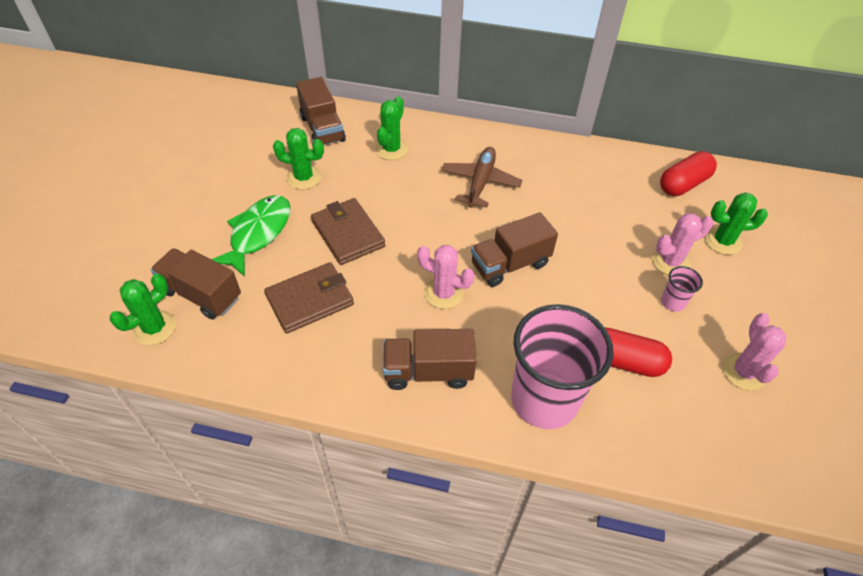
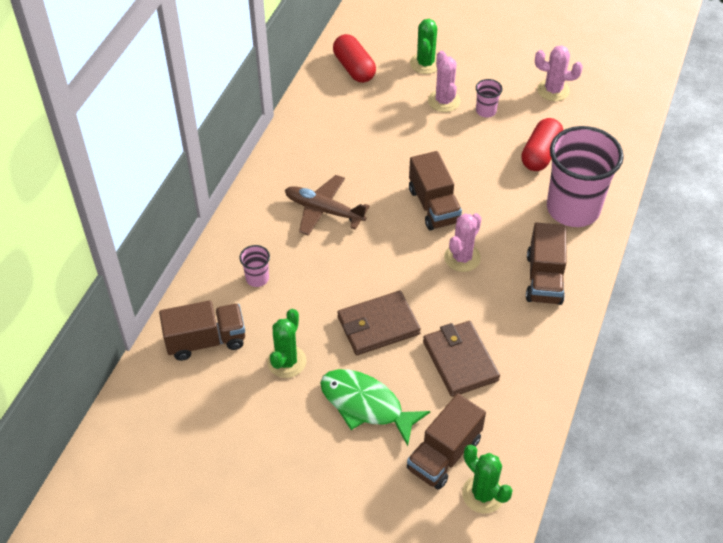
camera: 80 degrees left, 0 degrees up
(391, 149) = (257, 278): green cactus -> pink cup

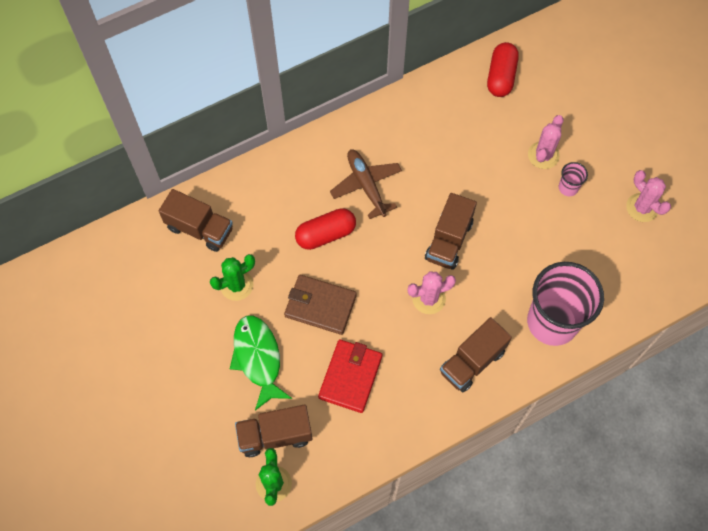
camera: 40 degrees right, 15 degrees up
(257, 278) = (273, 206): pink cup -> none
(425, 63) = (561, 111): green cactus -> none
(460, 361) = (350, 377): brown wallet -> red wallet
(540, 154) = (574, 257): red capsule -> red capsule (326, 234)

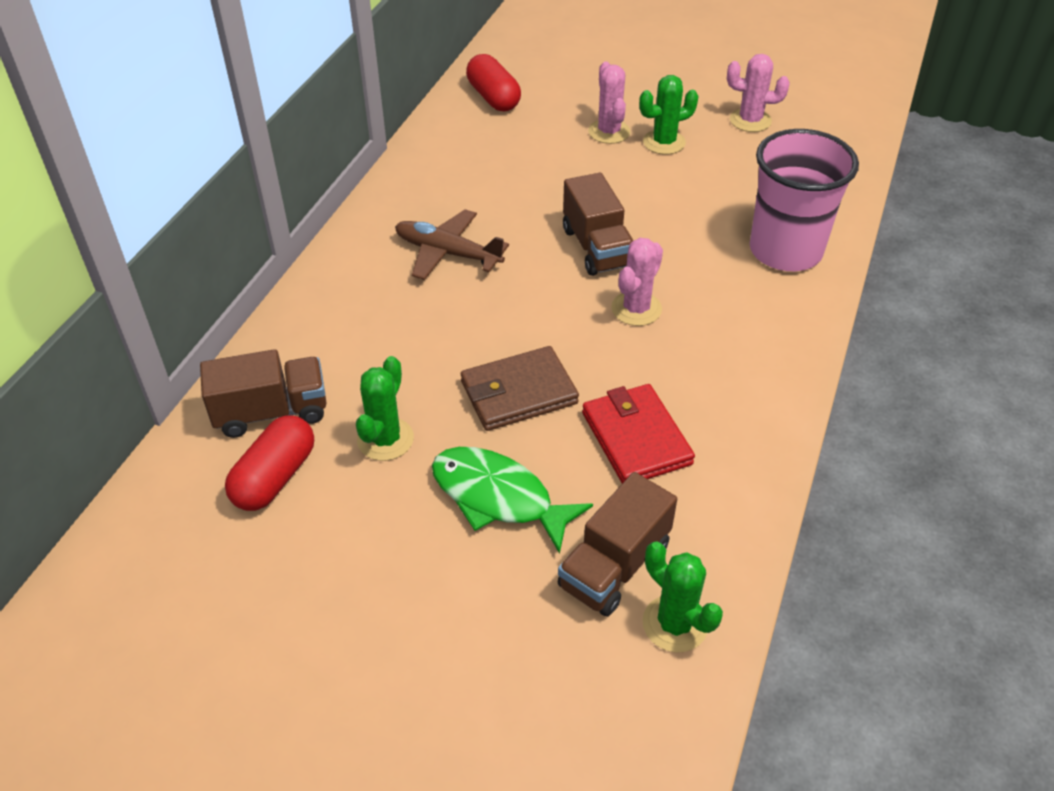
camera: 40 degrees left, 20 degrees down
(326, 234) = (448, 322): red capsule -> red capsule (275, 477)
(472, 361) = (751, 334): brown truck -> none
(568, 188) = (664, 142): pink cup -> green cactus

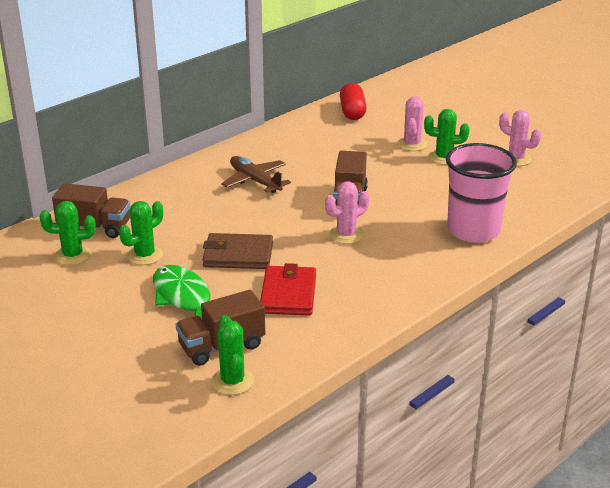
camera: 25 degrees right, 15 degrees down
(275, 477) = (72, 255): red capsule -> green cactus

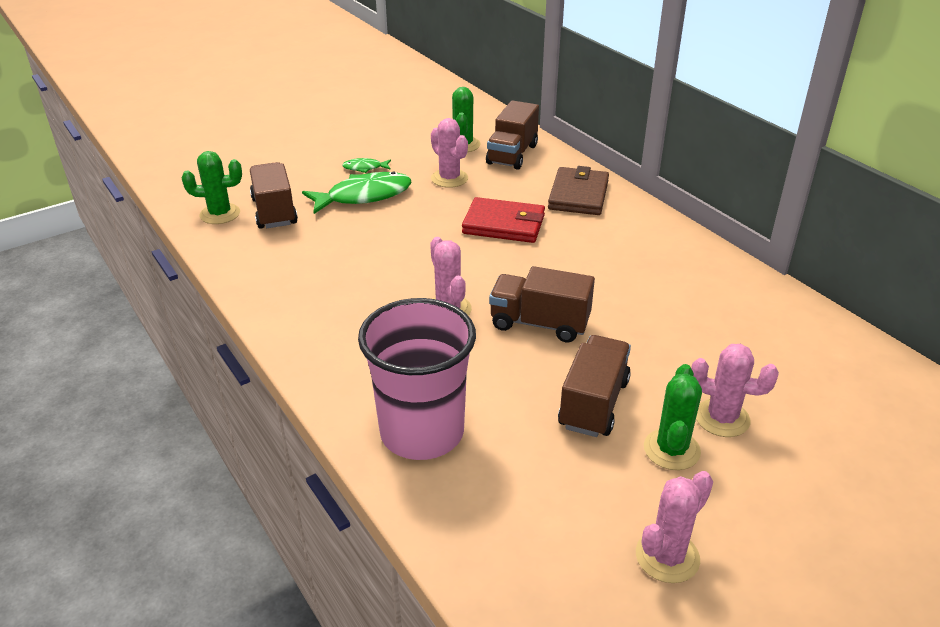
camera: 100 degrees right, 5 degrees up
(125, 306) = (365, 168): none -> green fish
(144, 255) = (449, 178): green cactus -> pink cactus
(238, 255) = (430, 230): brown wallet -> brown wallet (578, 195)
(255, 181) = (602, 253): brown plane -> none
(288, 294) = (339, 255): red wallet -> red wallet (504, 224)
(352, 112) = (846, 367): red capsule -> none
(419, 179) = (593, 403): none -> brown truck

